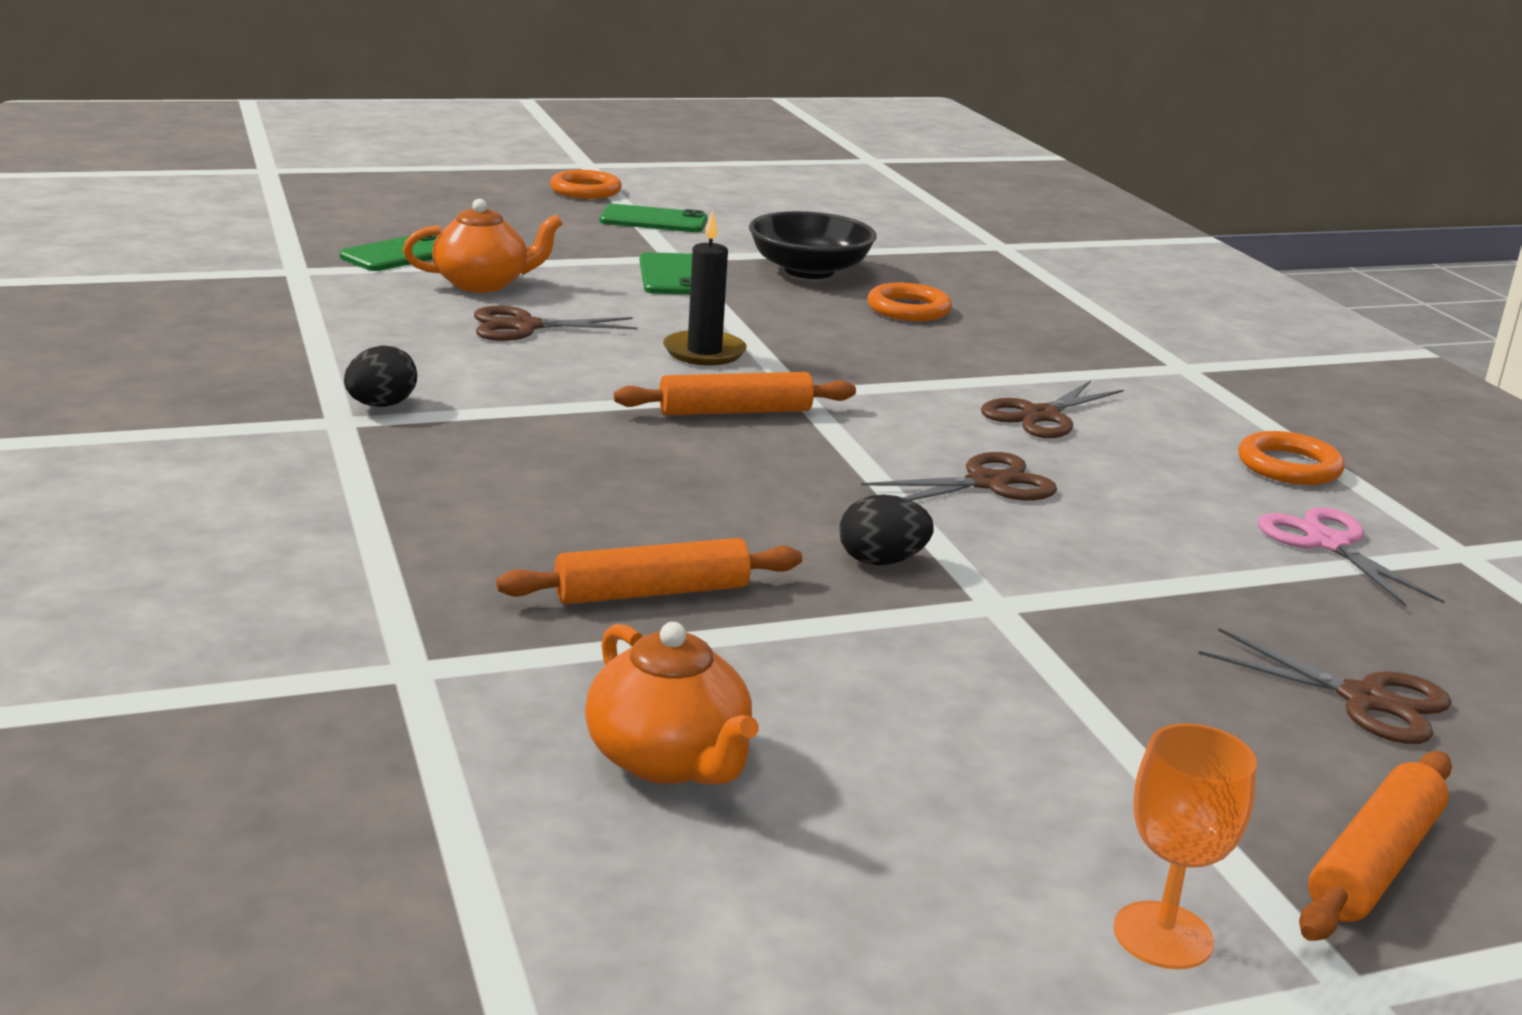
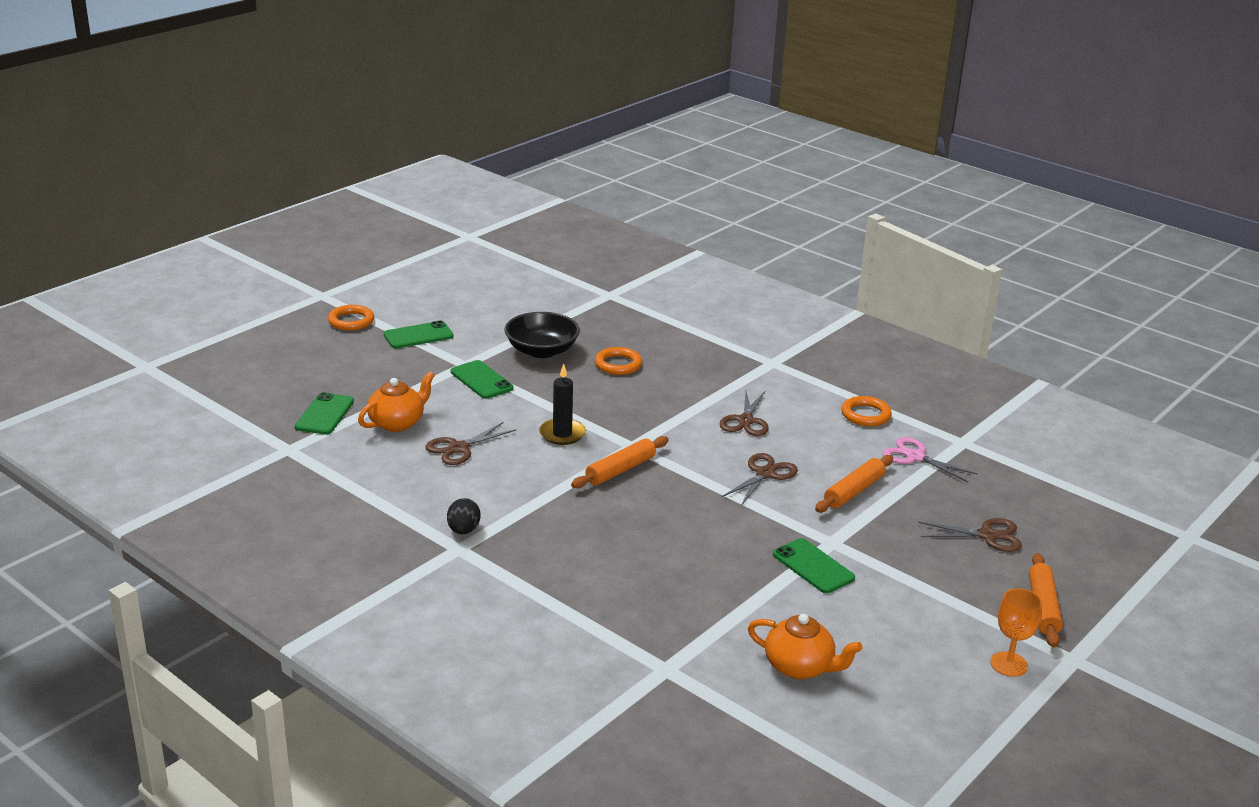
camera: 30 degrees left, 5 degrees up
(652, 593) = (706, 591): orange rolling pin -> orange rolling pin (854, 491)
(881, 561) = (770, 537): black egg -> none
(909, 625) = (813, 566): none -> green phone

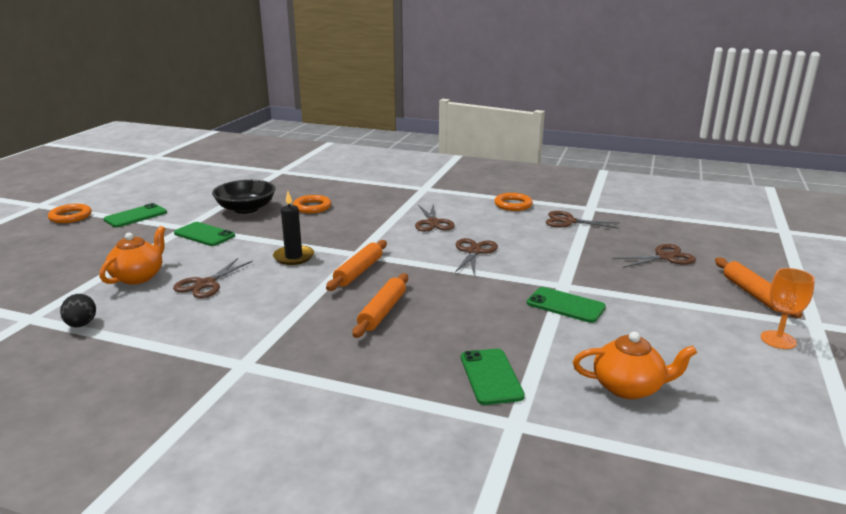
camera: 20 degrees left, 5 degrees down
(324, 414) = (62, 284): green phone -> green phone (491, 376)
(463, 530) = (241, 348): black egg -> black egg (81, 325)
(854, 491) = (548, 250): orange rolling pin -> orange rolling pin (382, 312)
(915, 457) = (569, 221): pink scissors -> brown scissors

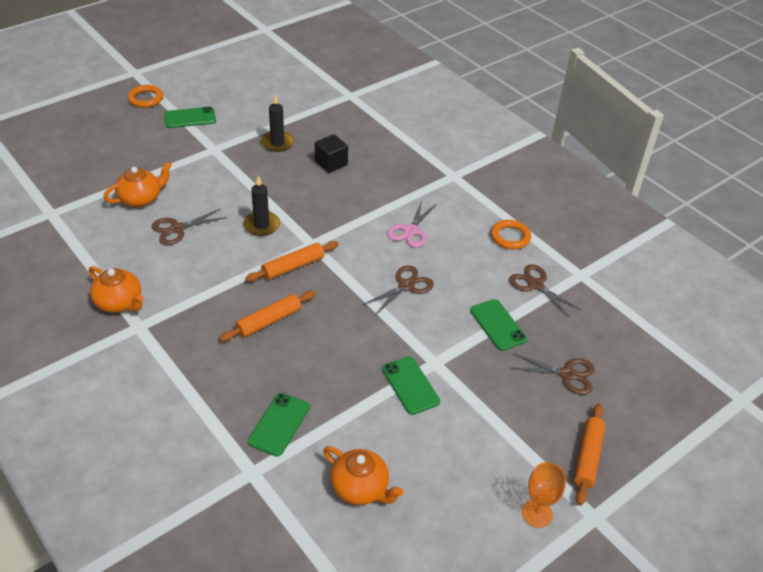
camera: 30 degrees right, 20 degrees up
(81, 325) = (74, 236): black egg -> none
(198, 355) = (119, 302): none -> orange teapot
(204, 234) = (220, 166): green phone -> green phone (498, 325)
(246, 209) = (277, 143): black bowl -> black candle
(312, 207) = (331, 163): orange ring -> black cube
(433, 223) = (411, 231): brown scissors -> pink scissors

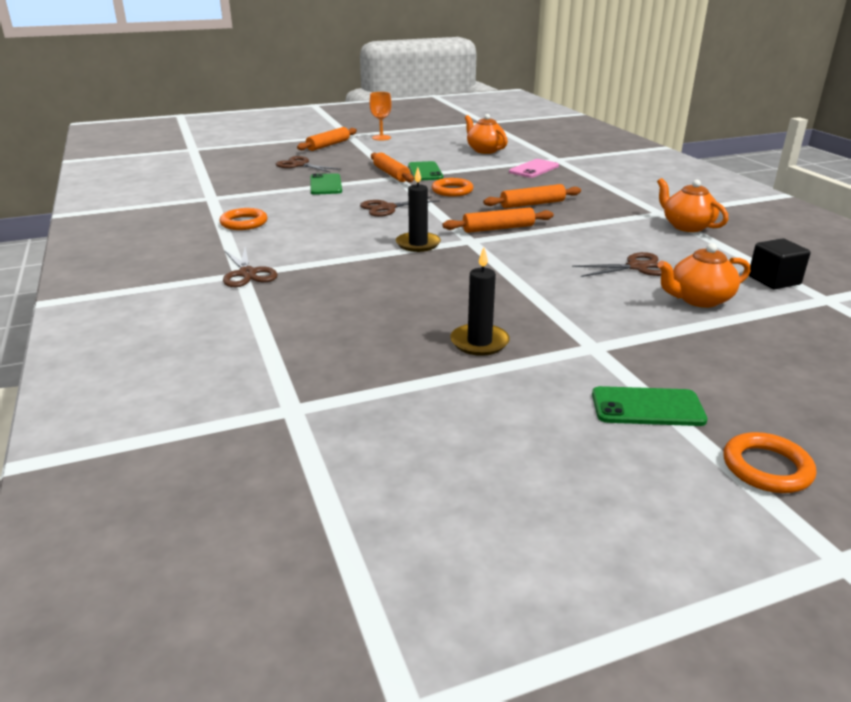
camera: 160 degrees left, 15 degrees down
(261, 225) = (527, 259): black candle -> black candle (418, 244)
(279, 424) = (534, 169): green phone -> pink phone
(331, 163) = (403, 306): black cube -> black cube (774, 280)
(359, 337) = (452, 191): none -> orange ring
(411, 231) = (348, 237): pink scissors -> none
(445, 369) = (391, 174): none -> orange rolling pin
(535, 285) = (263, 197): brown scissors -> brown scissors (247, 273)

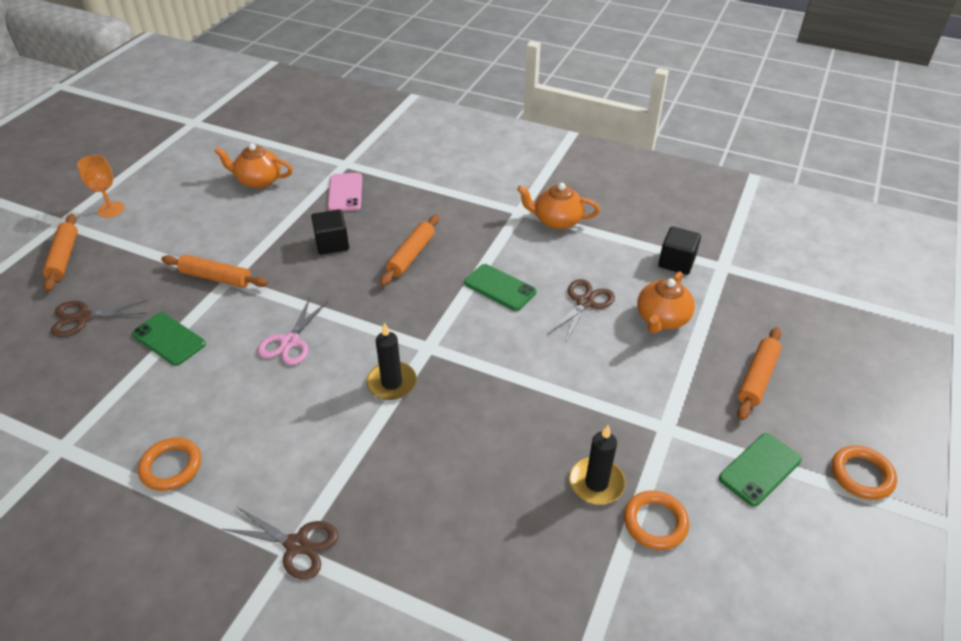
camera: 45 degrees left, 15 degrees up
(387, 208) = (290, 342): brown scissors -> pink scissors
(425, 172) = (246, 253): green phone -> green phone (500, 287)
(452, 191) = (315, 274): orange ring -> orange ring (655, 522)
(486, 184) = (332, 244): none -> black cube
(498, 228) = (428, 313): orange rolling pin -> orange rolling pin (757, 378)

